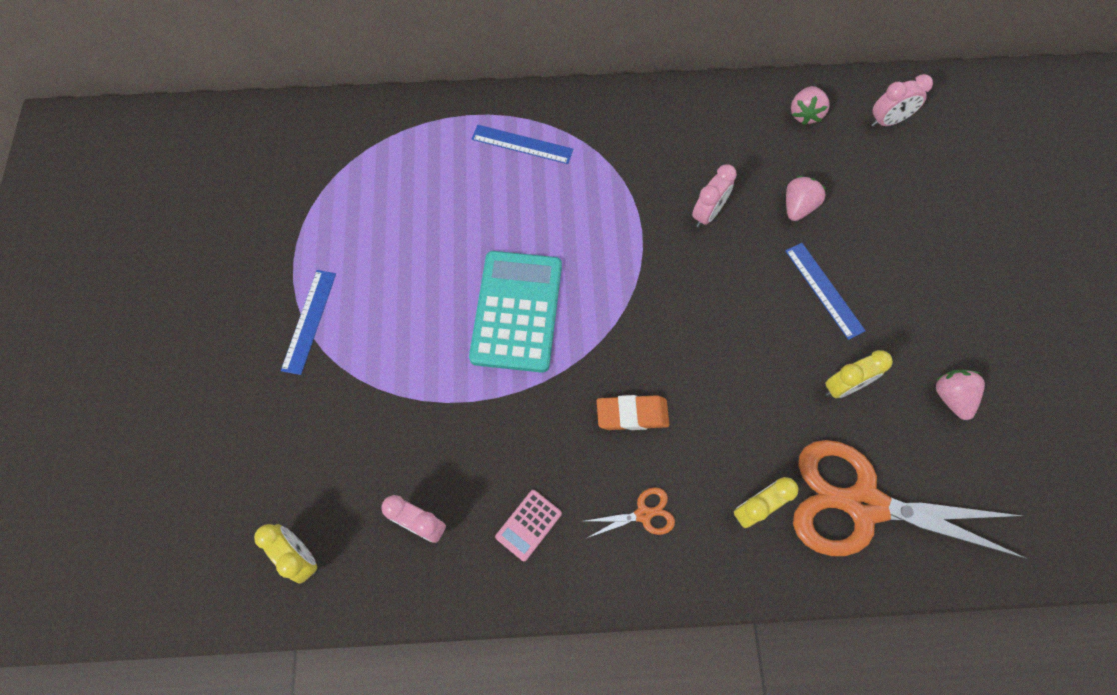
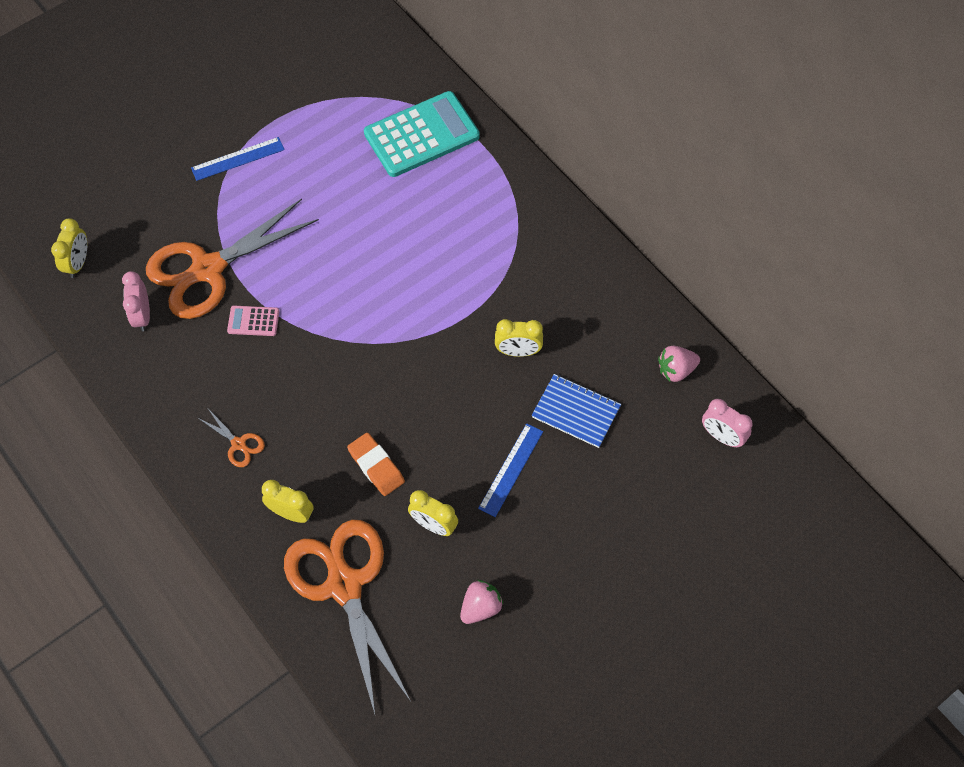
camera: 55 degrees right, 5 degrees down
(416, 425) = (208, 269): none -> orange scissors
(516, 311) = (337, 275): turquoise calculator -> turquoise calculator (421, 135)
(522, 144) = (481, 192): blue ruler -> none
(528, 525) = (184, 378): pink calculator -> pink calculator (253, 321)
(632, 414) = (309, 395): orange eraser -> orange eraser (376, 466)
(707, 214) = (518, 351): pink clock -> yellow clock
(797, 207) = (576, 412): pink strawberry -> blue notebook

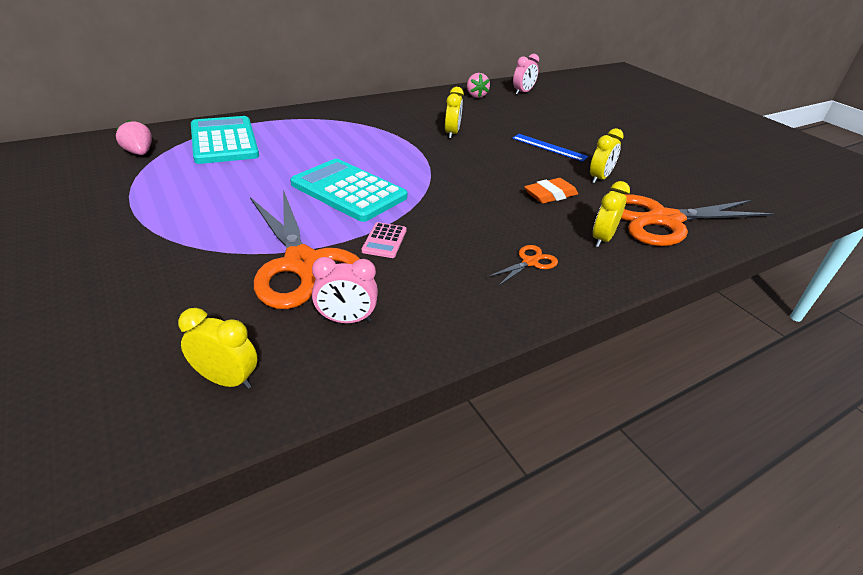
camera: 85 degrees left, 25 degrees down
(238, 159) = (161, 232): blue ruler -> none
(338, 273) = (348, 191): none -> turquoise calculator
(480, 607) = (660, 170): pink strawberry -> pink strawberry (139, 153)
(576, 412) = (503, 123): blue notebook -> none

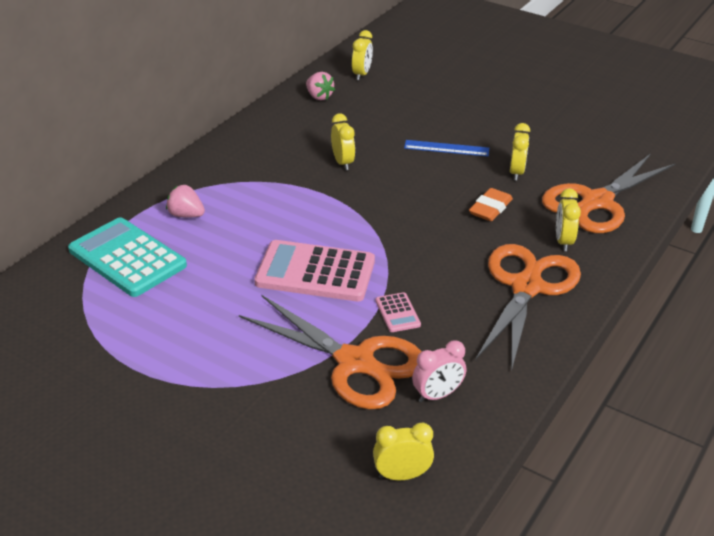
camera: 25 degrees left, 0 degrees up
(139, 153) = (59, 307): pink strawberry -> pink strawberry (186, 215)
(348, 191) = (315, 272): turquoise calculator -> pink calculator
(523, 92) = (362, 74): pink clock -> yellow clock
(530, 262) = (526, 287): orange scissors -> orange scissors, size x2.48

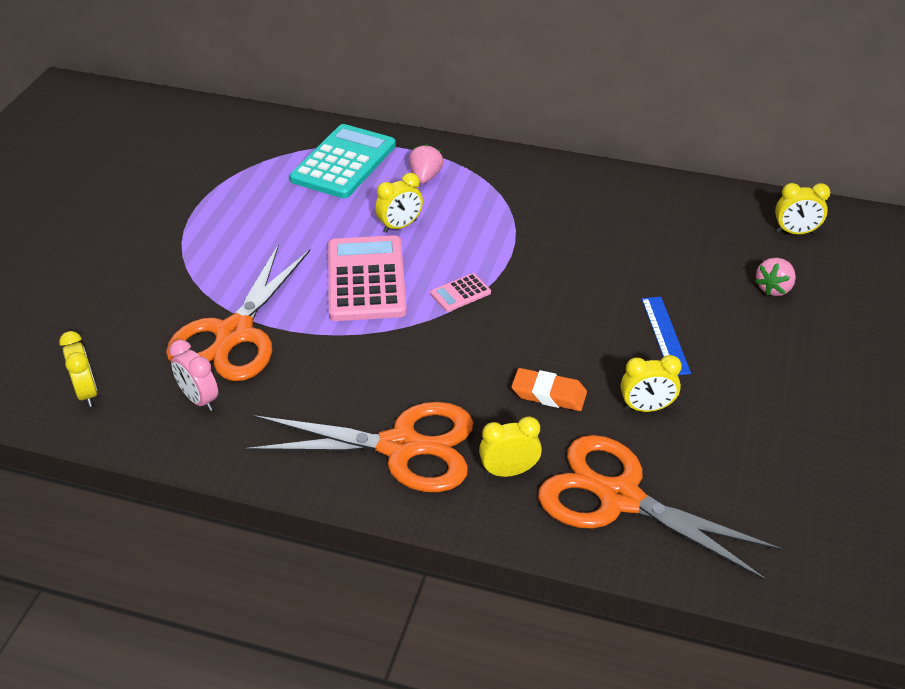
camera: 75 degrees right, 5 degrees up
(319, 96) = (713, 210): pink strawberry -> pink strawberry (774, 288)
(342, 162) = (580, 257): yellow clock -> yellow clock (400, 226)
(397, 313) = (319, 349): pink calculator -> pink calculator (460, 293)

